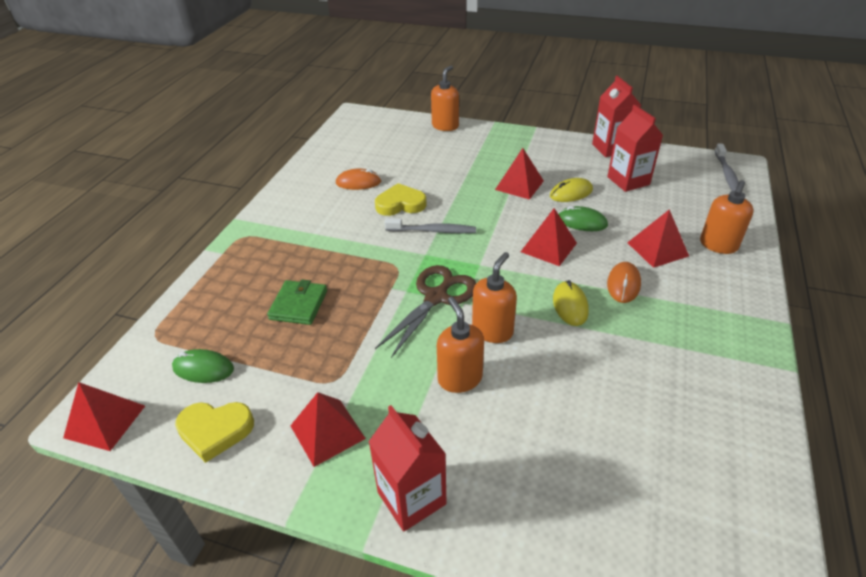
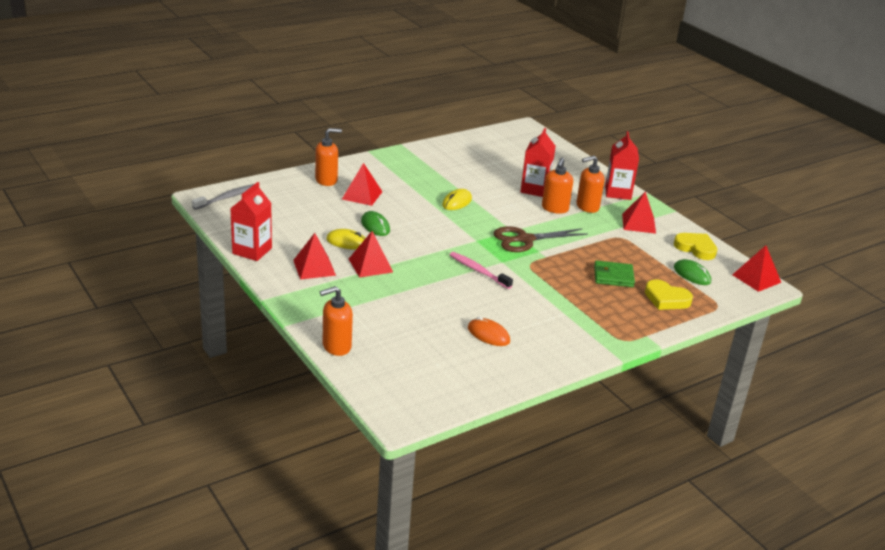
camera: 145 degrees left, 10 degrees down
(298, 305) = (613, 276): green wallet -> green wallet turned 45 degrees clockwise
(400, 204) = (477, 299): yellow heart -> yellow heart (666, 299)
(433, 231) = (478, 271): grey toothbrush -> pink toothbrush
(492, 331) = (513, 214): orange soap dispenser -> orange soap dispenser (587, 207)
(548, 247) = (420, 226): red pyramid -> red pyramid (314, 267)
(623, 284) = (413, 194): orange mouse -> none
(628, 181) = (294, 228): red carton -> red carton (535, 189)

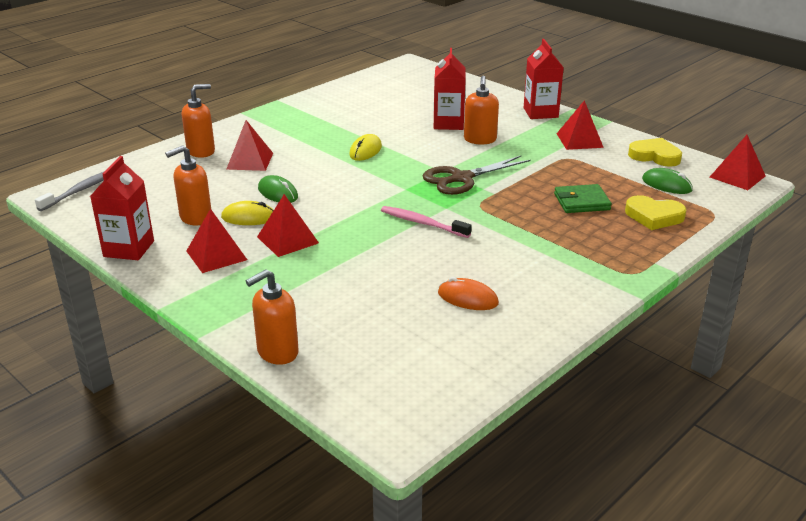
camera: 10 degrees left, 0 degrees up
(587, 207) = (514, 132): orange soap dispenser -> orange soap dispenser (195, 217)

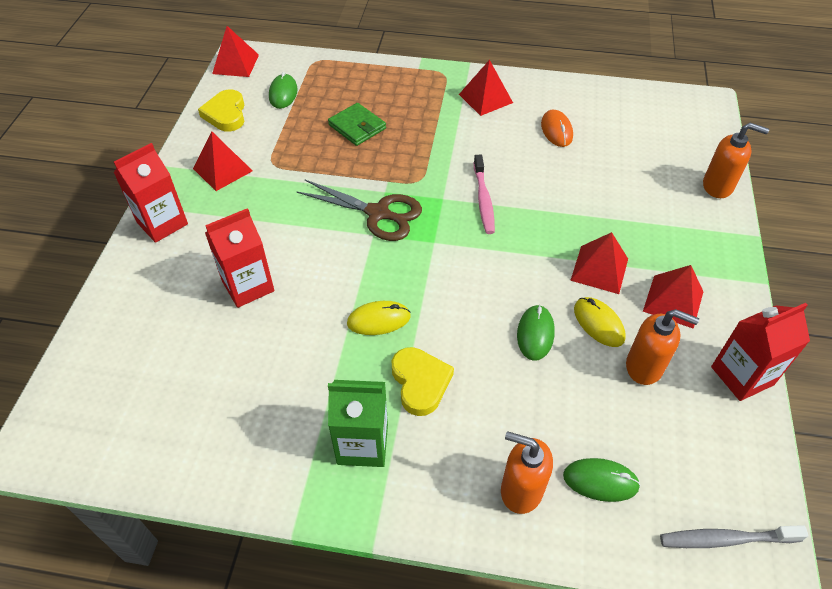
camera: 125 degrees left, 20 degrees up
(166, 172) = (600, 481): none -> green mouse
(250, 161) = (496, 414): red pyramid -> red pyramid (485, 98)
(293, 124) = (362, 444): none -> green carton
(480, 140) = (276, 240): orange soap dispenser -> none
(654, 216) = (348, 85): yellow heart -> yellow heart (420, 382)

